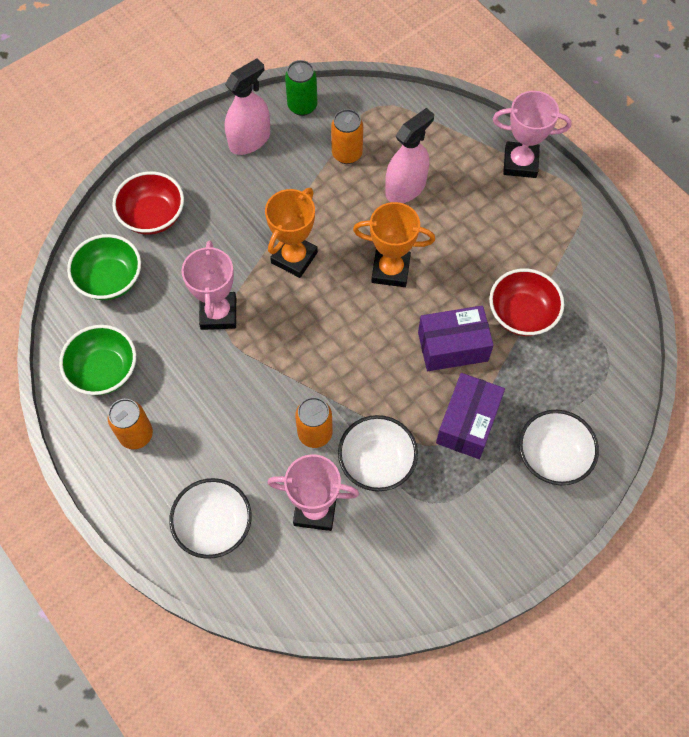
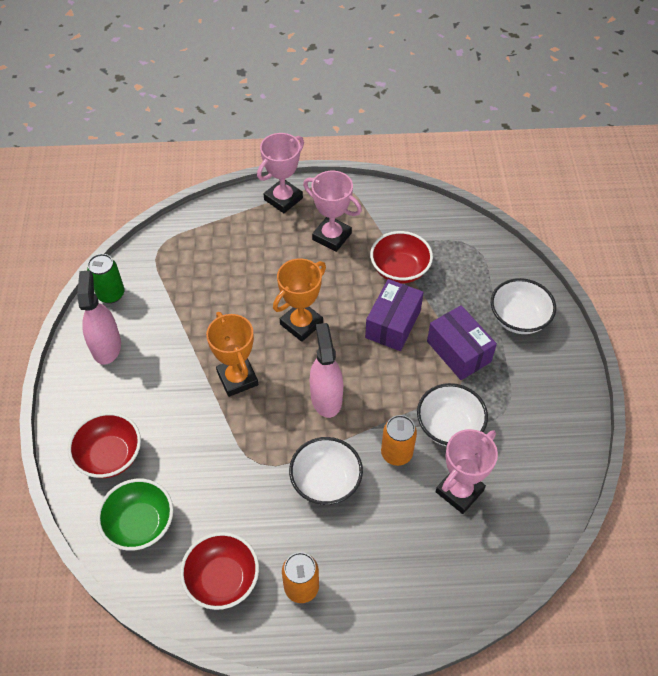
camera: 55 degrees left, 10 degrees down
(104, 371) = (222, 579): green bowl -> red bowl
(214, 525) = (424, 573): white bowl -> white bowl (326, 481)
(218, 313) = (241, 460): pink trophy -> pink trophy (332, 236)
(347, 154) = (180, 292): orange can -> none
(405, 188) = (242, 274): pink spray bottle -> pink spray bottle (326, 398)

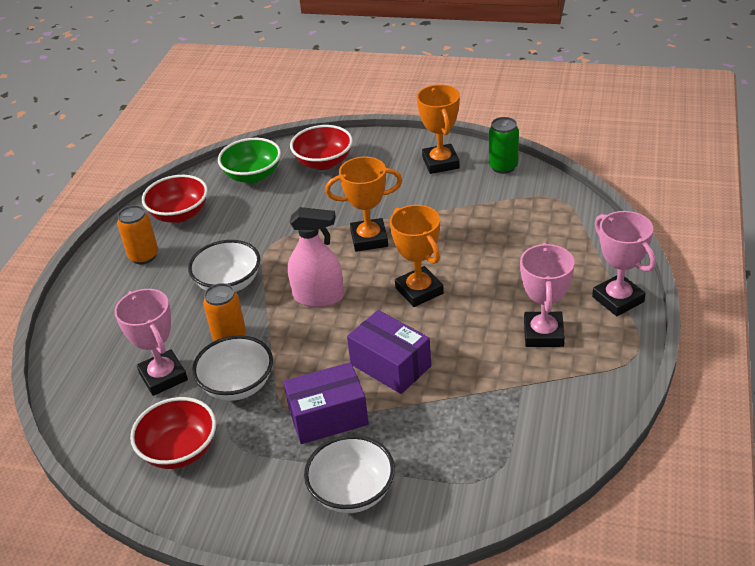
camera: 110 degrees right, 15 degrees down
(106, 346) = (440, 163): pink spray bottle -> orange trophy
(332, 236) = (543, 334): pink trophy -> pink trophy turned 45 degrees counterclockwise
(399, 270) = (471, 387): red bowl -> red bowl (180, 450)

